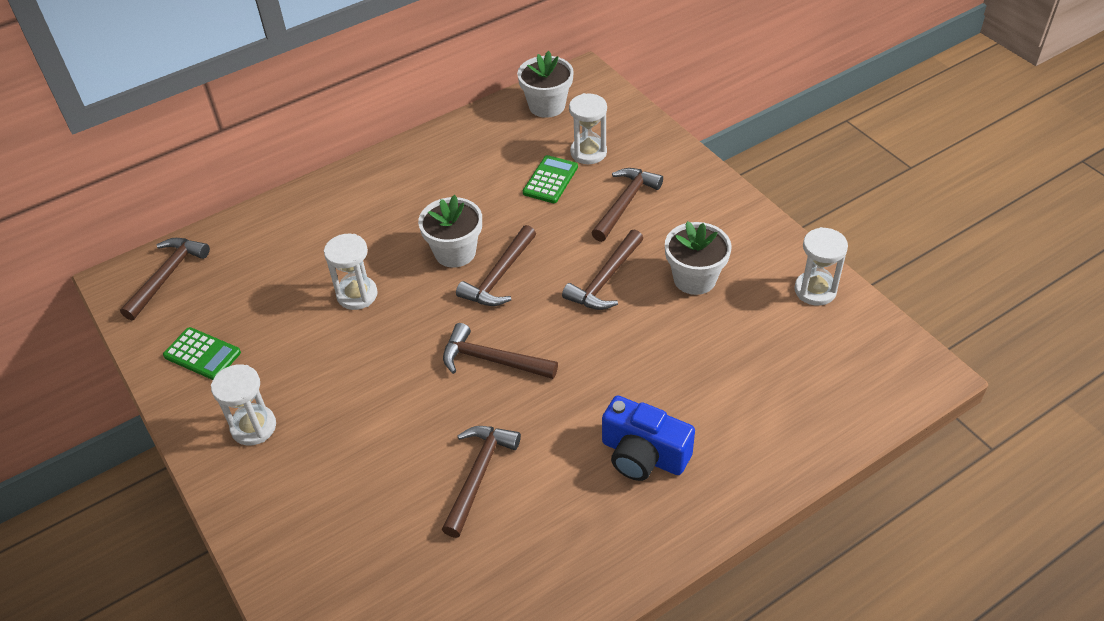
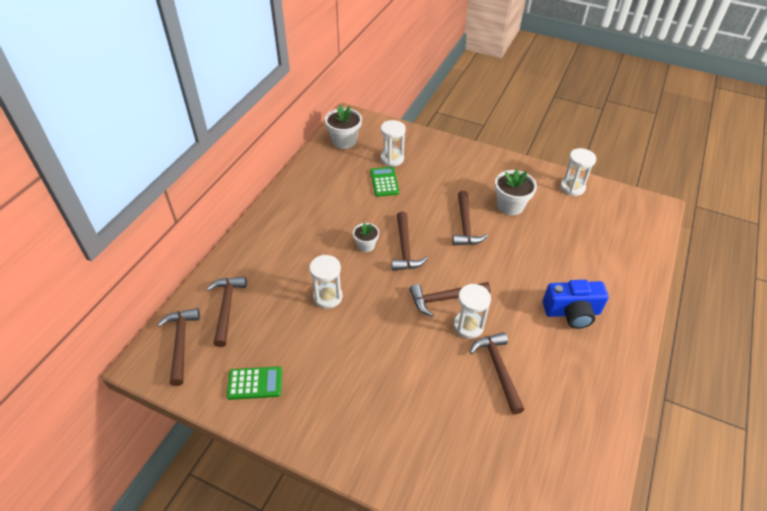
camera: 35 degrees left, 0 degrees up
(253, 427) = (334, 413): white hourglass -> white hourglass (468, 326)
(455, 252) = (366, 245): white flower pot -> white flower pot, size x0.61
(625, 204) = (437, 179): brown hammer -> brown hammer (226, 308)

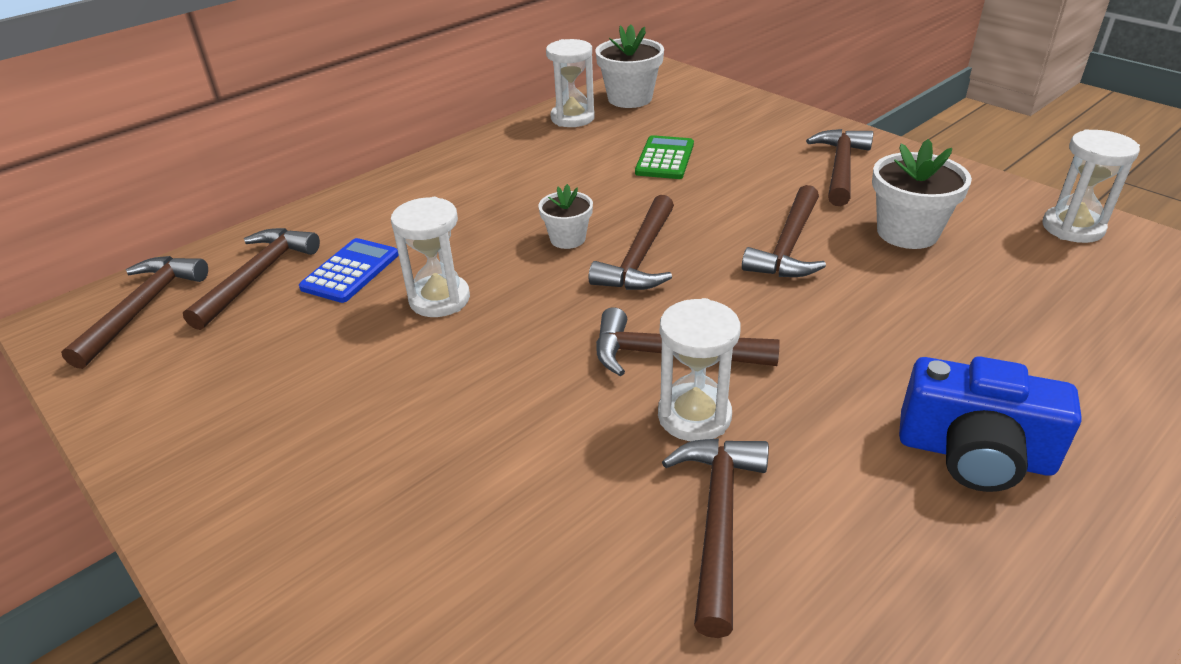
camera: 25 degrees right, 10 degrees down
(255, 383) = (202, 401): green calculator -> none
(272, 292) = (350, 271): none -> blue calculator
(392, 159) = (700, 131): white hourglass -> white hourglass (572, 118)
(467, 171) = (840, 168): none -> brown hammer

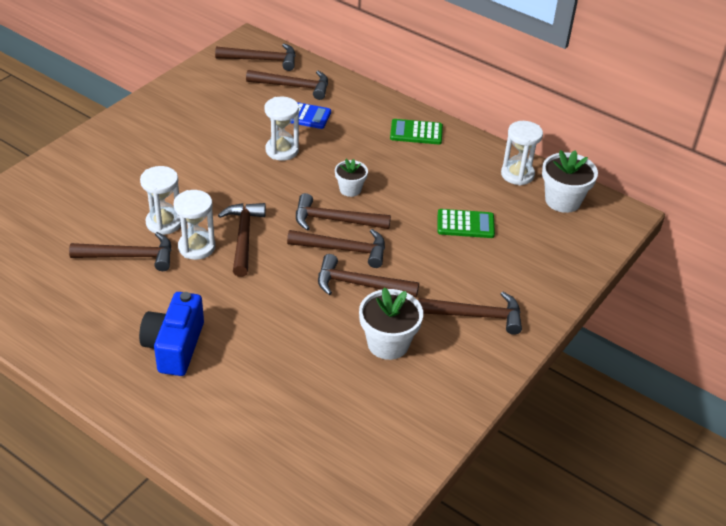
camera: 75 degrees right, 5 degrees up
(452, 175) = (416, 132): none -> green calculator
(709, 254) = (343, 249): none -> brown hammer
(1072, 228) = (413, 436): white hourglass -> white hourglass (164, 223)

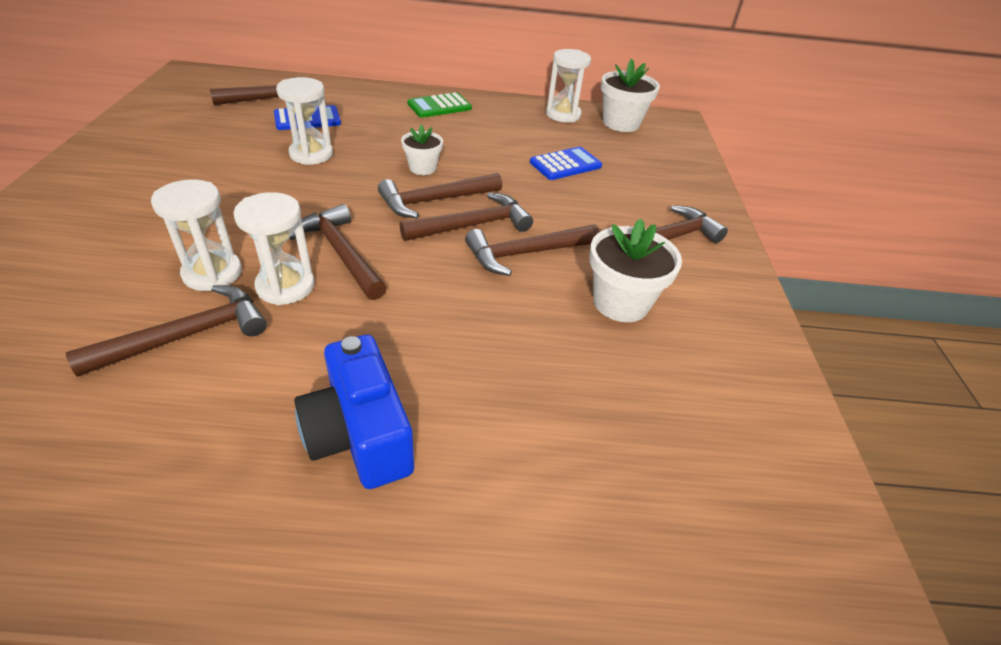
camera: 35 degrees left, 0 degrees up
(261, 60) = (216, 84): brown hammer -> none
(465, 224) = (565, 164): green calculator -> blue calculator

